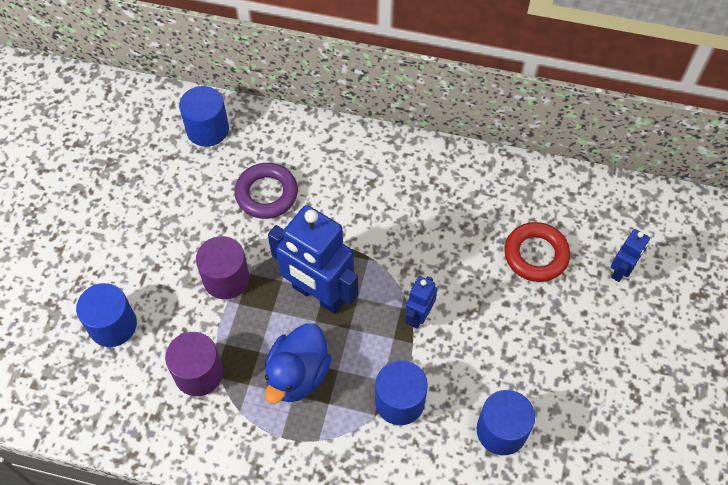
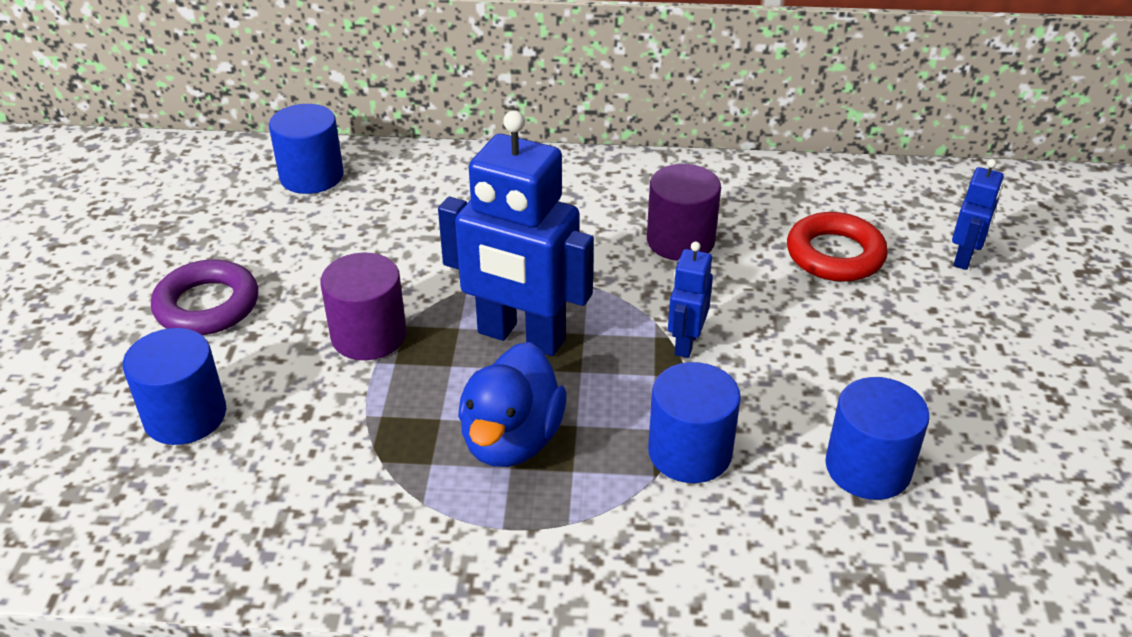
camera: 10 degrees left, 20 degrees down
(199, 373) = (342, 460): purple cylinder -> purple cylinder (680, 241)
(266, 194) = (414, 233): purple ring -> purple ring (207, 305)

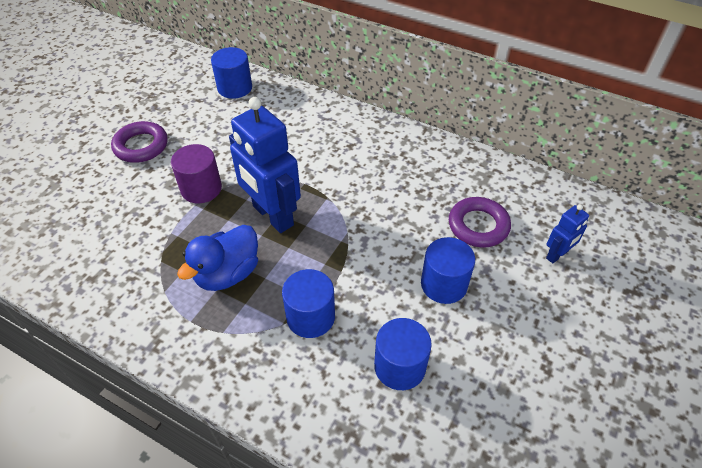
camera: 25 degrees right, 10 degrees up
(185, 416) = (94, 202): blue cylinder -> blue cylinder (444, 284)
(680, 241) = (395, 187): purple cylinder -> none
(685, 343) = (354, 251): blue robot -> none
(835, 255) = (478, 226): red ring -> purple ring

